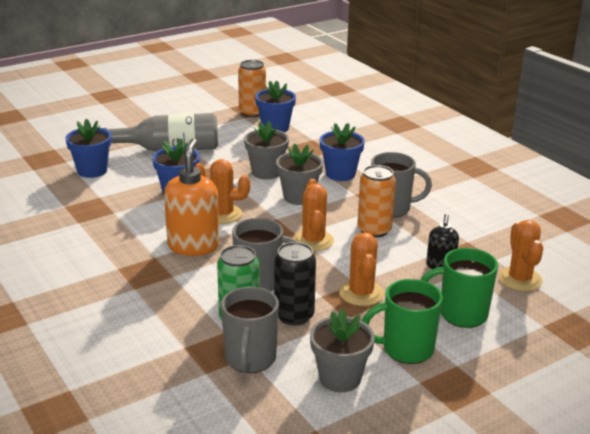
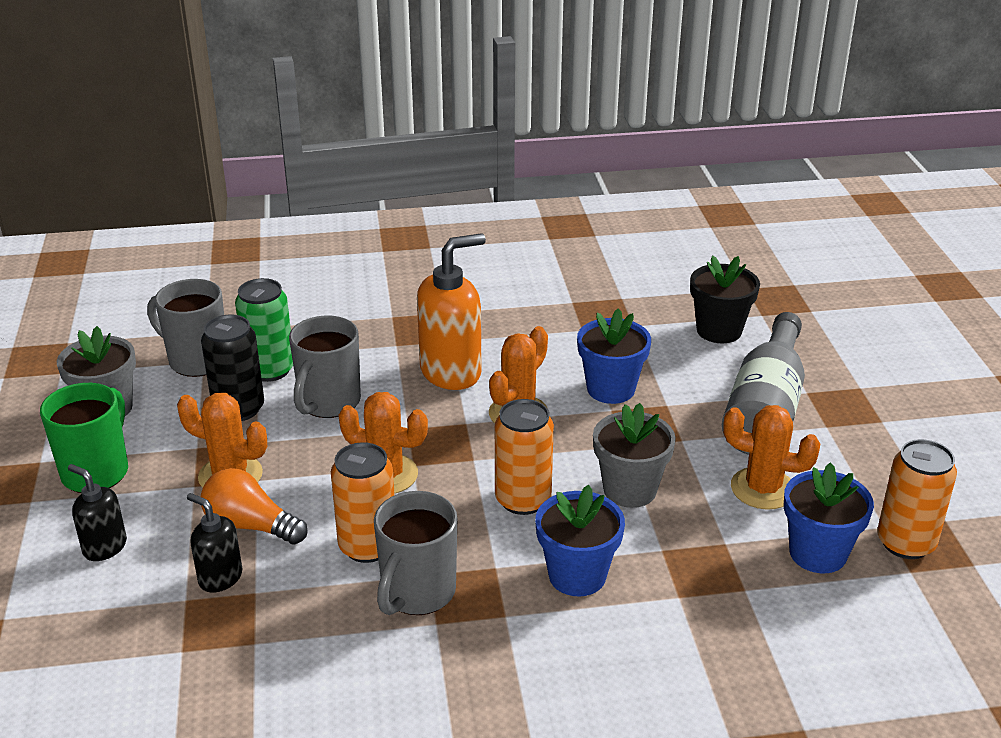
camera: 115 degrees right, 5 degrees up
(92, 170) = (719, 330): blue flower pot -> black flower pot
(193, 246) = (451, 372): orange soap dispenser -> orange soap dispenser turned 60 degrees counterclockwise
(299, 197) = (523, 500): grey flower pot -> orange can
(395, 270) = (250, 526): none -> orange light bulb
(461, 314) = (104, 547): green mug -> black soap dispenser
(519, 279) = (111, 651): orange cactus -> orange cactus (763, 489)

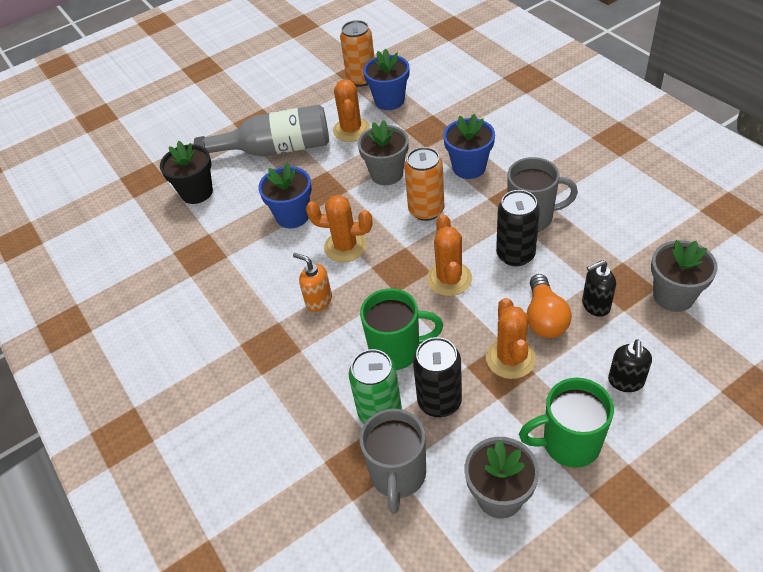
camera: 110 degrees left, 15 degrees up
(153, 659) = (673, 296): none -> grey flower pot
(220, 578) = (595, 305): black soap dispenser -> black soap dispenser turned 60 degrees clockwise
(328, 403) = (397, 350): grey mug -> green mug
(368, 546) = (515, 255): orange can -> black can
(451, 372) = (318, 301): orange soap dispenser -> orange soap dispenser, size x0.55

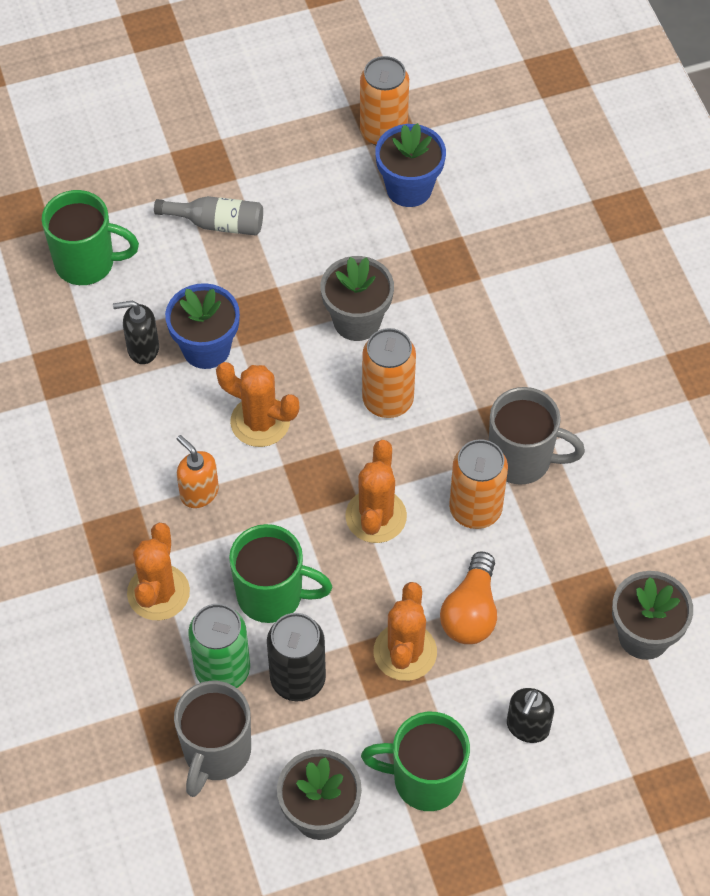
camera: 10 degrees right, 10 degrees up
(196, 192) = (87, 263): black flower pot -> green mug
(275, 149) = (217, 223): grey bottle -> grey bottle, size x0.55
(351, 130) = (335, 225): orange cactus -> orange cactus (158, 592)
(469, 167) = (473, 348): blue flower pot -> none
(515, 255) = (475, 509): black can -> orange can
(595, 305) = (541, 615): black soap dispenser -> black soap dispenser (142, 349)

